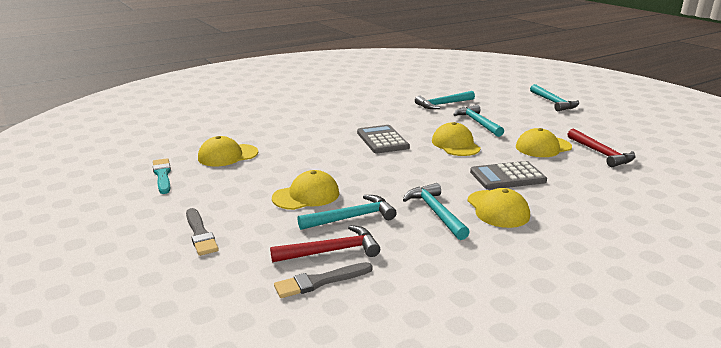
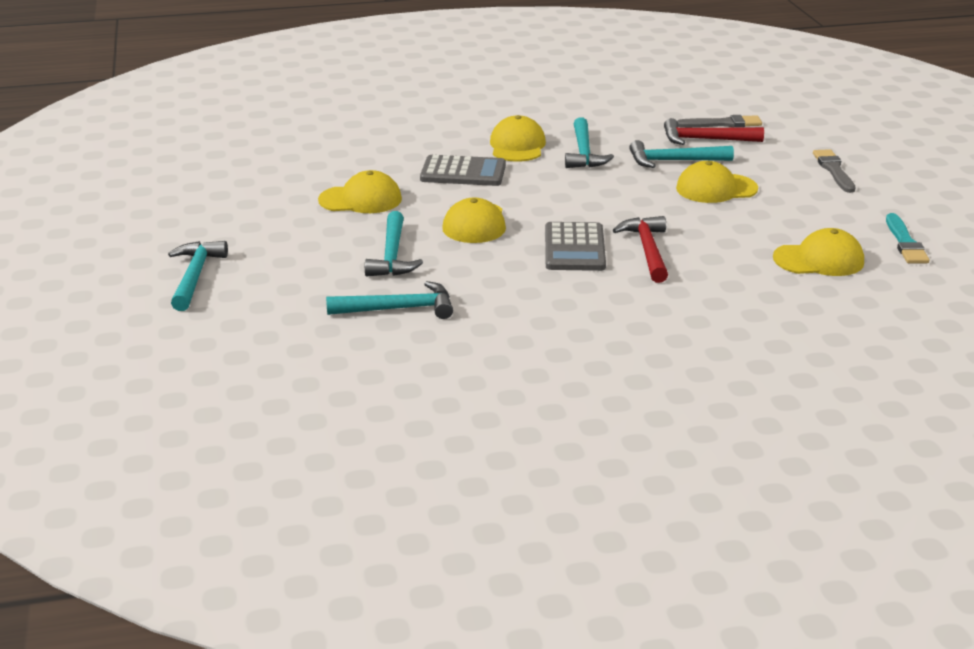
camera: 160 degrees left, 5 degrees up
(601, 153) = (303, 179): red hammer -> red hammer (647, 250)

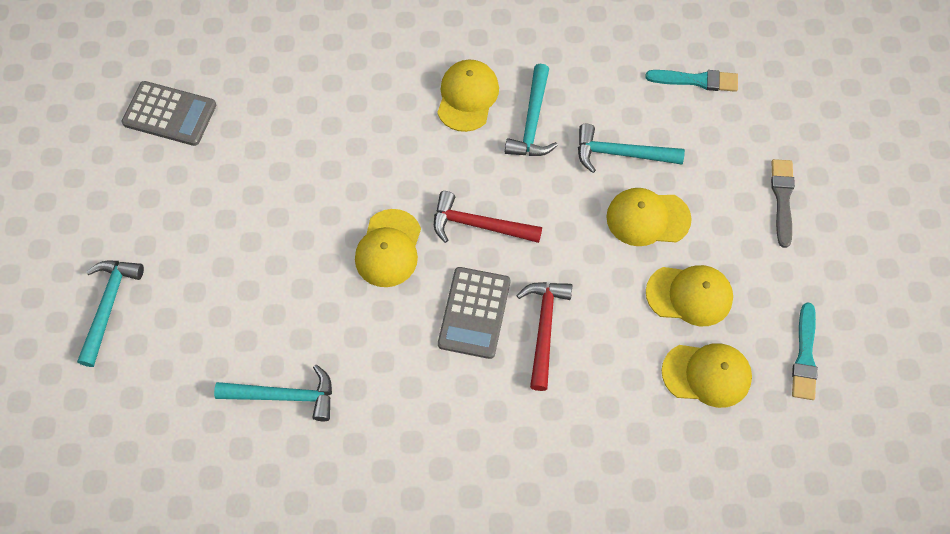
camera: 10 degrees right, 35 degrees up
(360, 200) = (287, 185): yellow cap -> yellow cap (689, 295)
(392, 255) = (297, 298): turquoise hammer -> none
(463, 172) = (400, 145): grey calculator -> grey calculator (169, 114)
(705, 140) = (667, 113): red hammer -> red hammer (479, 225)
(722, 124) = (696, 80): grey brush -> turquoise brush

